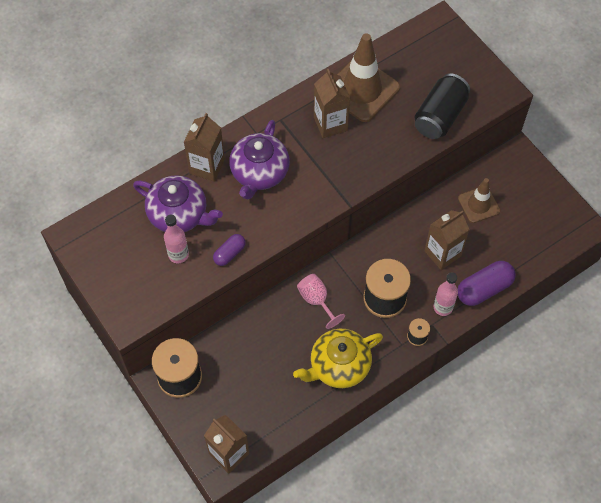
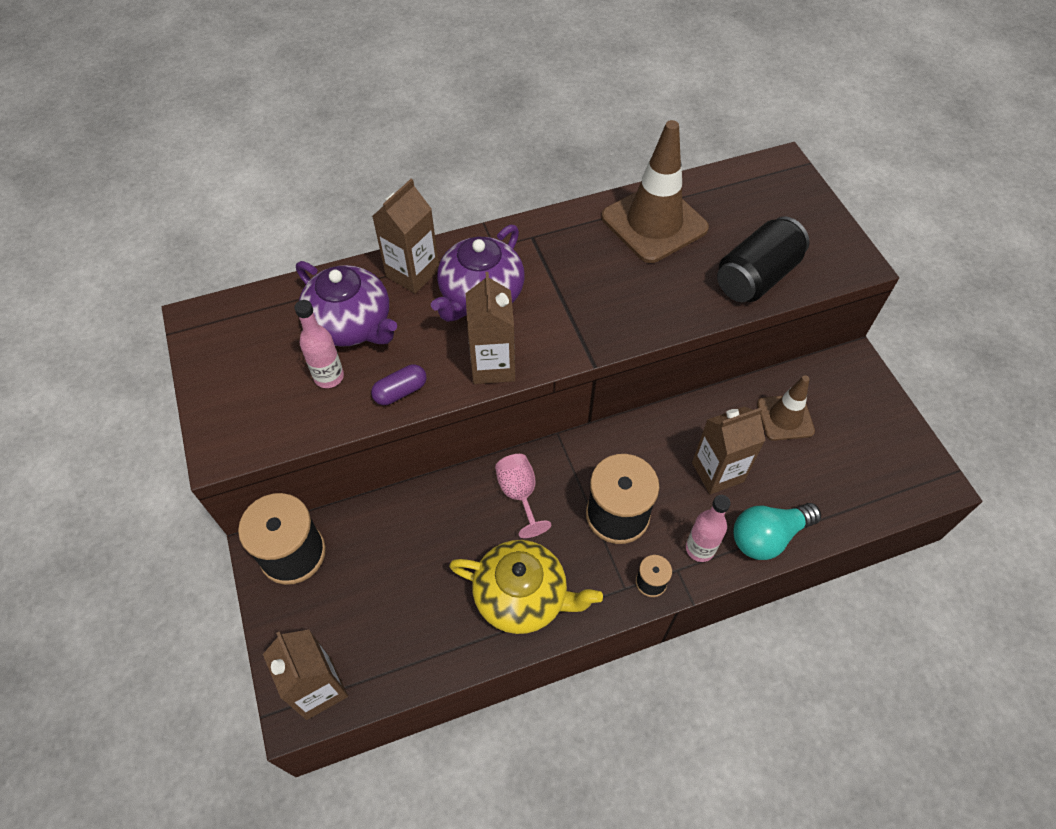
camera: 15 degrees right, 5 degrees down
(330, 124) = (598, 255): brown carton -> brown carton (493, 365)
(338, 366) = (522, 596): yellow teapot -> yellow teapot turned 150 degrees counterclockwise
(484, 289) = (768, 536): purple capsule -> turquoise light bulb

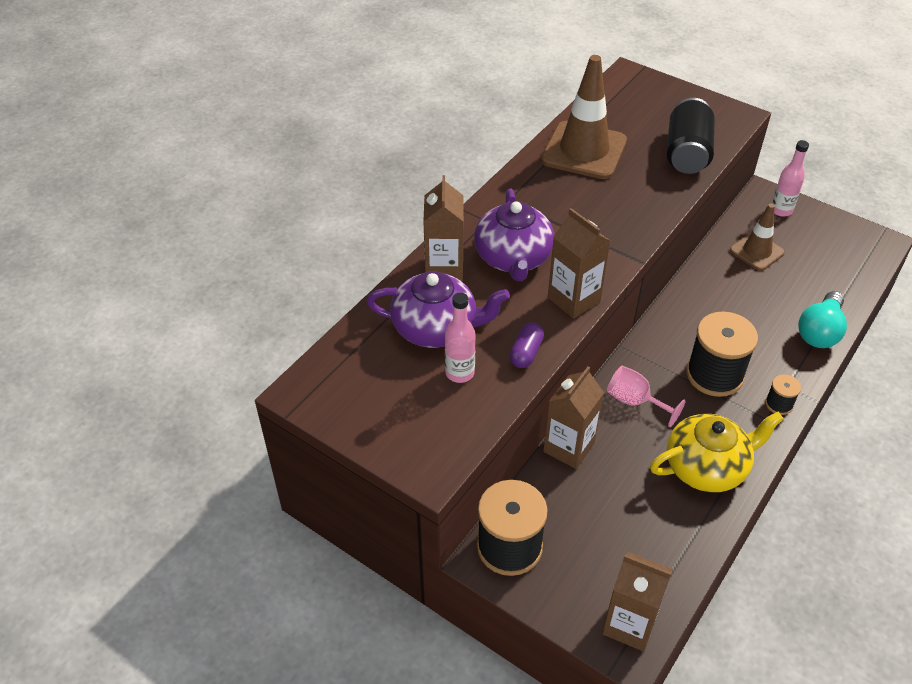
camera: 35 degrees left, 10 degrees down
(700, 549) = (787, 364): pink bottle -> pink bottle (781, 210)
(717, 472) = (750, 309): brown carton -> brown carton (568, 447)

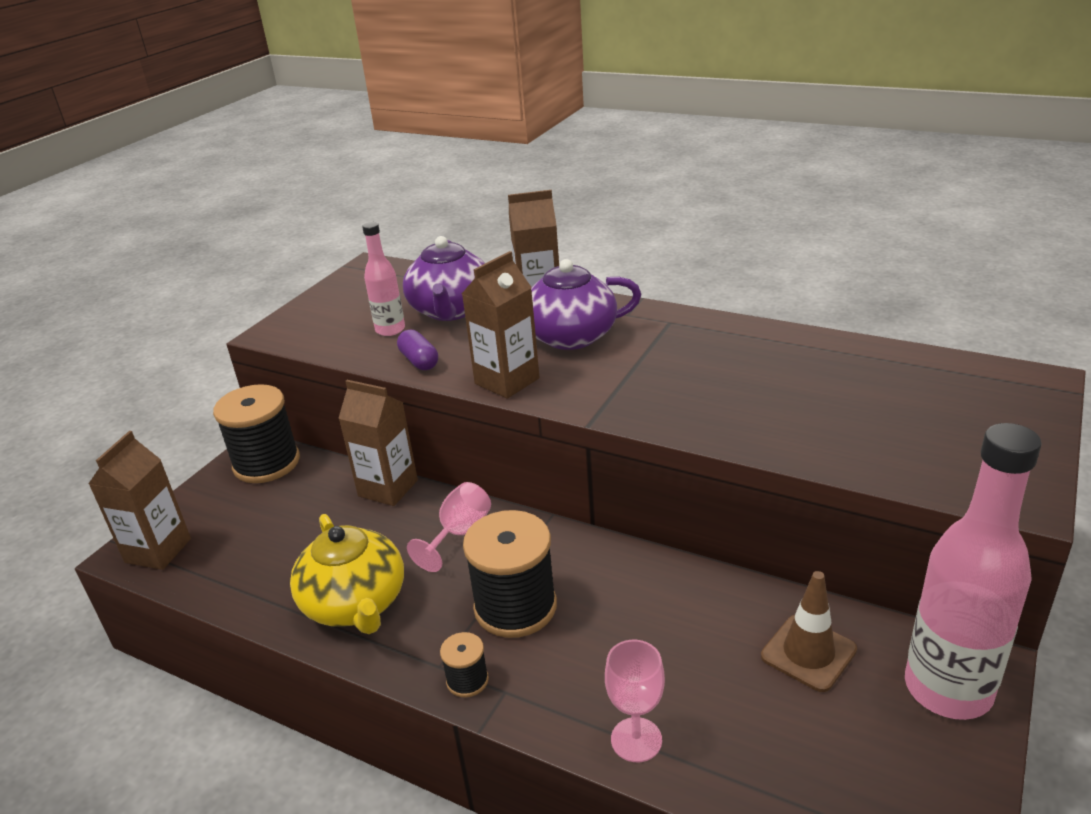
camera: 85 degrees right, 15 degrees down
(526, 353) = (419, 361): purple capsule -> purple capsule turned 45 degrees clockwise
(584, 151) = (804, 360): brown traffic cone -> none
(687, 153) = (860, 447): black can -> none
(781, 210) = (948, 689): pink bottle -> pink bottle, size x1.94
(819, 331) = (636, 740): turquoise light bulb -> pink goblet

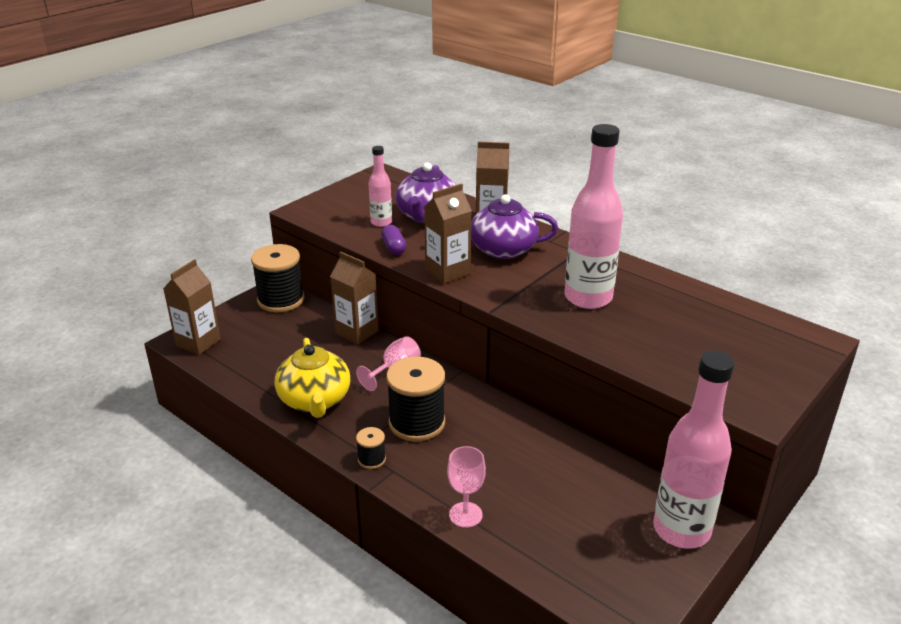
camera: 10 degrees right, 0 degrees up
(712, 381) = (588, 298): none -> pink bottle
(808, 653) = (598, 490): brown traffic cone -> none

